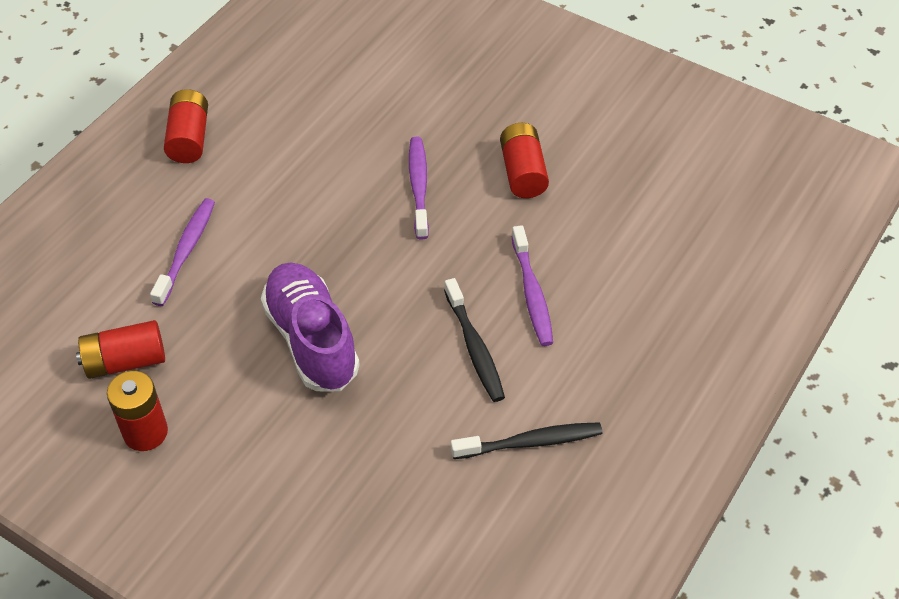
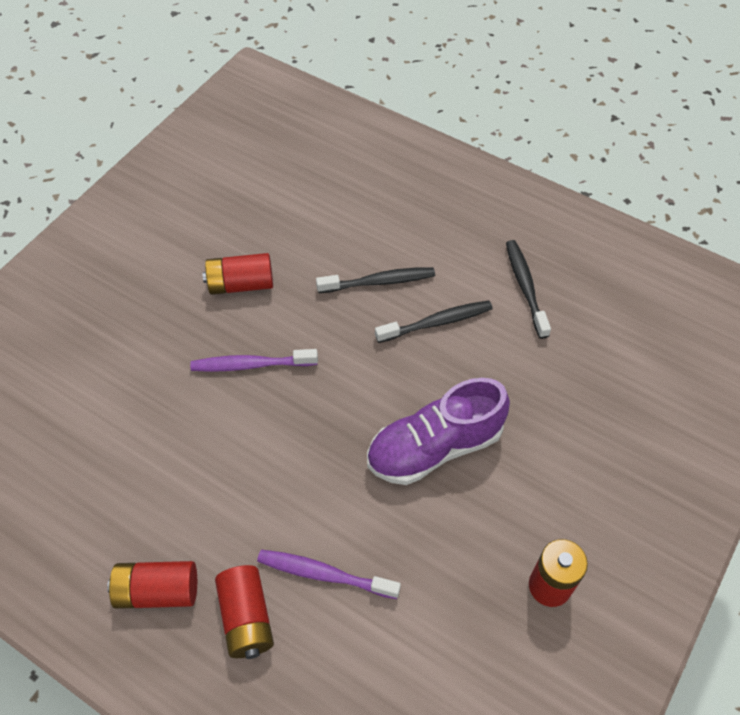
camera: 90 degrees left, 5 degrees up
(125, 361) = (469, 618): red battery -> red battery (246, 618)
(532, 293) = (379, 282): purple toothbrush -> black toothbrush

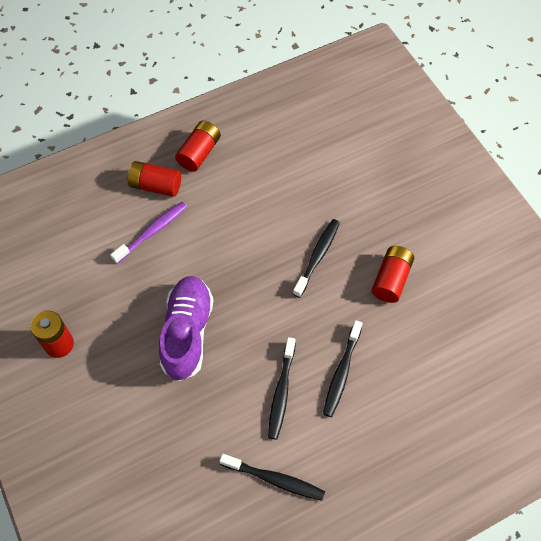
camera: 120 degrees right, 5 degrees up
(251, 365) = (317, 256): purple toothbrush -> black toothbrush

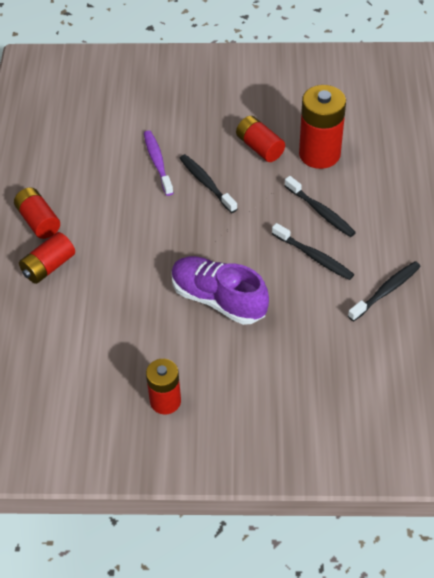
camera: 60 degrees left, 10 degrees down
(152, 232) = (97, 287): purple toothbrush -> purple toothbrush (157, 162)
(417, 337) = (319, 154): none -> red battery

